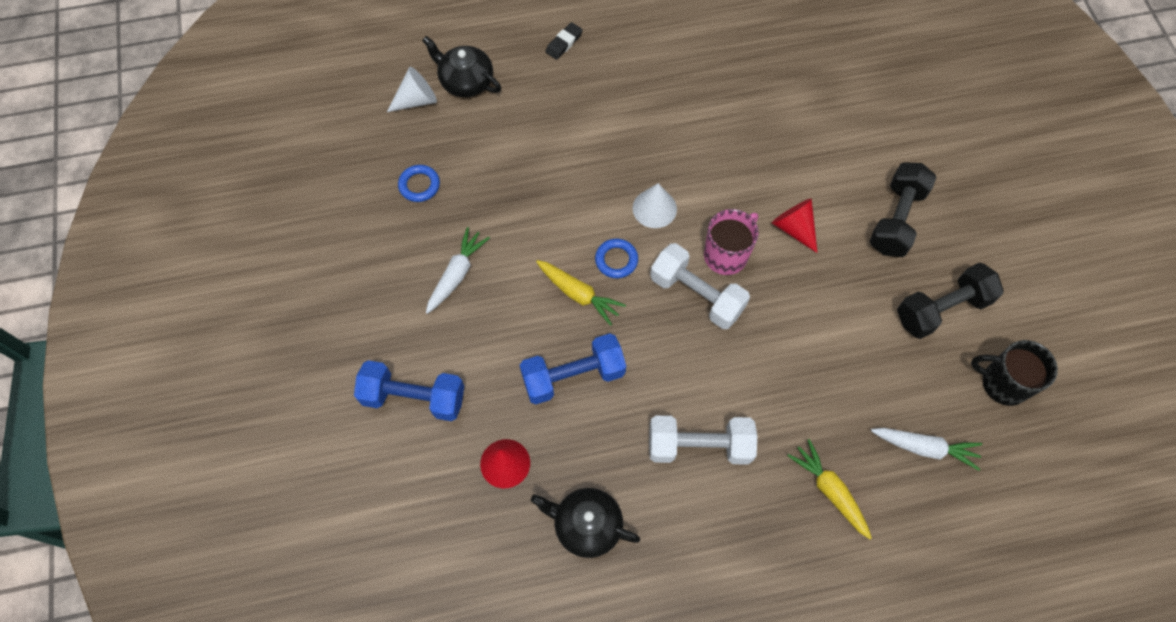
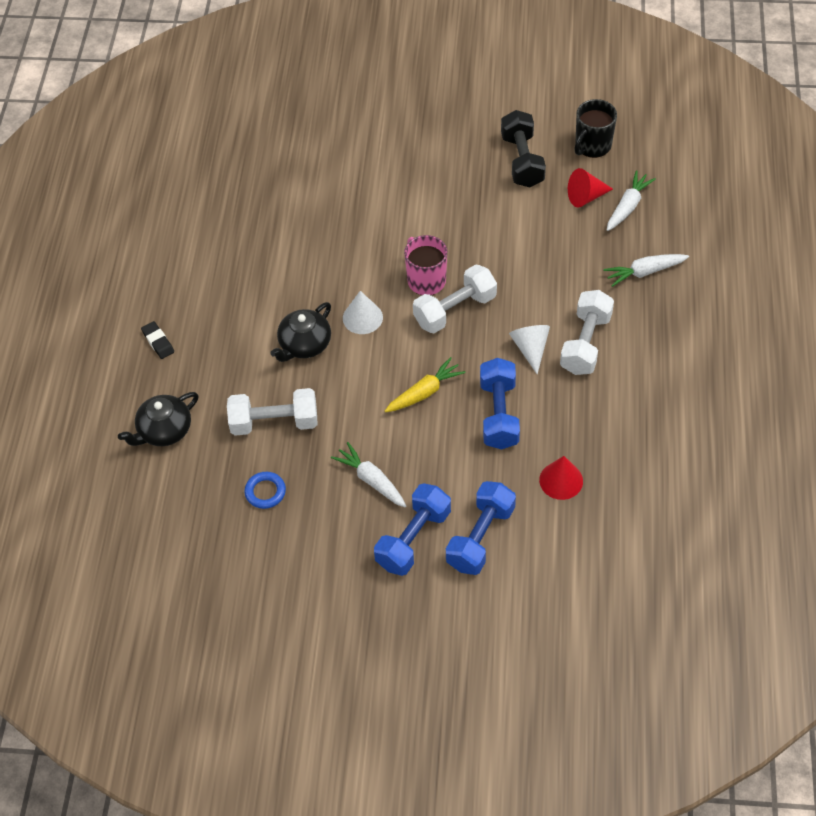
camera: 70 degrees left, 10 degrees down
(397, 333) = (413, 539): none -> blue dumbbell
(416, 100) = (167, 476): white cone -> white cone (530, 349)
(501, 168) = (274, 422): none -> white dumbbell
(586, 525) = (629, 435): black teapot -> black teapot (304, 344)
(616, 260) = (402, 357): blue ring -> none
(794, 228) = (418, 229): red cone -> red cone (586, 197)
(829, 490) = (644, 272): yellow carrot -> white carrot
(896, 219) = (436, 163): black dumbbell -> none

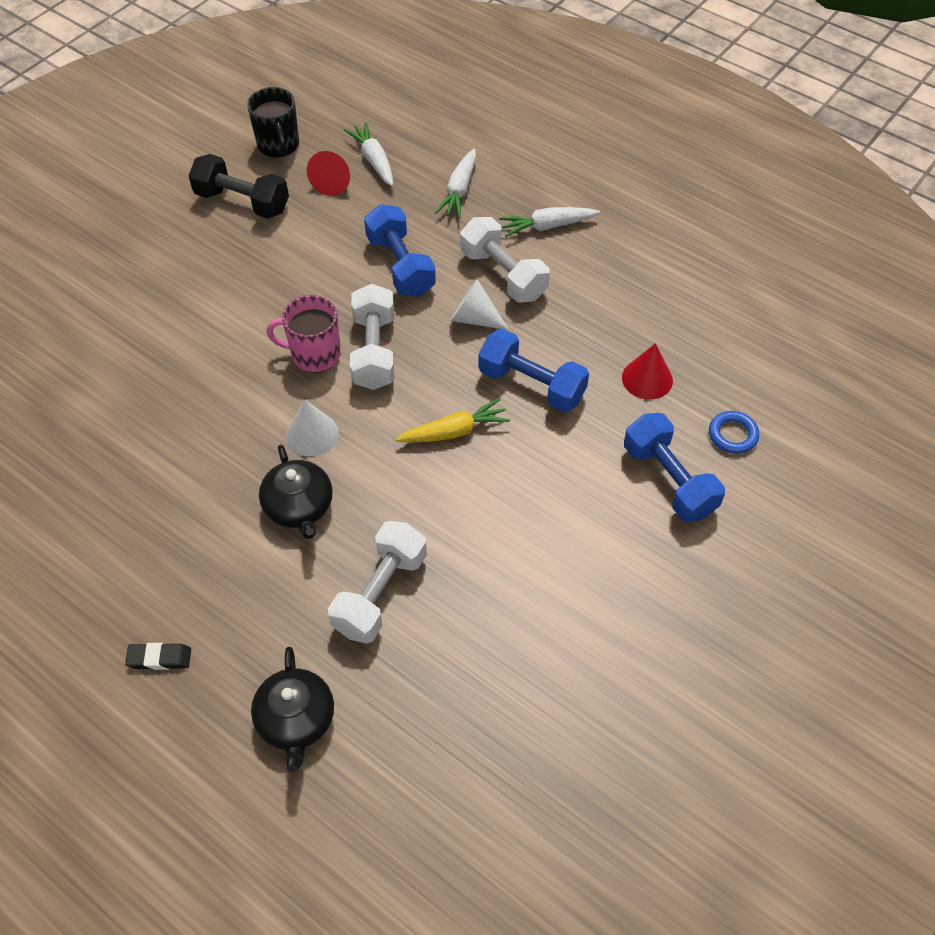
camera: 60 degrees left, 0 degrees up
(265, 492) = (468, 653): blue ring -> blue ring (732, 435)
(371, 480) = (529, 539): white carrot -> white carrot (547, 226)
(413, 539) = (631, 540): blue dumbbell -> blue dumbbell (400, 265)
(425, 392) = (455, 431): yellow carrot -> yellow carrot turned 75 degrees clockwise

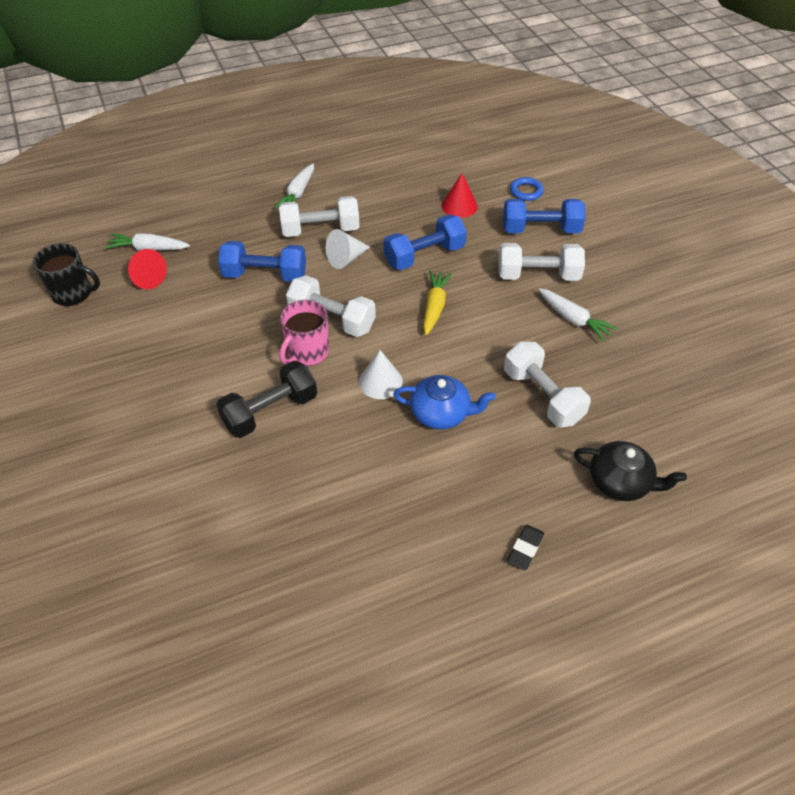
camera: 60 degrees left, 5 degrees down
(242, 202) = (111, 337): black dumbbell -> black dumbbell (270, 411)
(299, 507) = (441, 413): black teapot -> blue teapot
(459, 191) = (224, 219): white carrot -> white carrot (574, 320)
(580, 510) = (538, 275): none -> white dumbbell

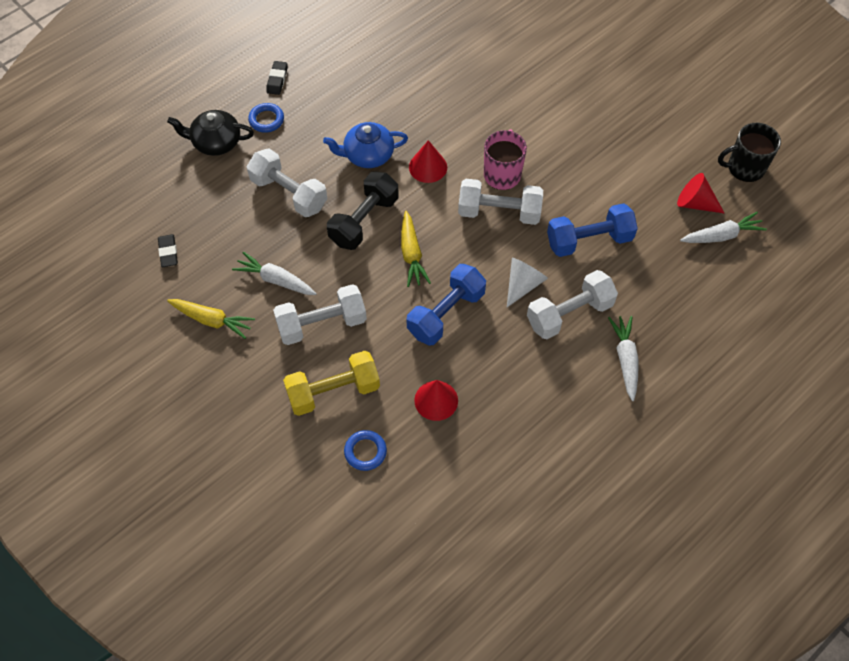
camera: 160 degrees right, 10 degrees up
(270, 411) = (502, 118): black dumbbell -> black dumbbell (364, 221)
(380, 381) = (428, 167): white cone -> red cone
(540, 230) = (333, 391): blue dumbbell -> yellow dumbbell
(551, 493) = (266, 120): none -> blue ring
(640, 303) = (212, 320): none -> yellow carrot
(683, 372) = (168, 252): none -> black eraser

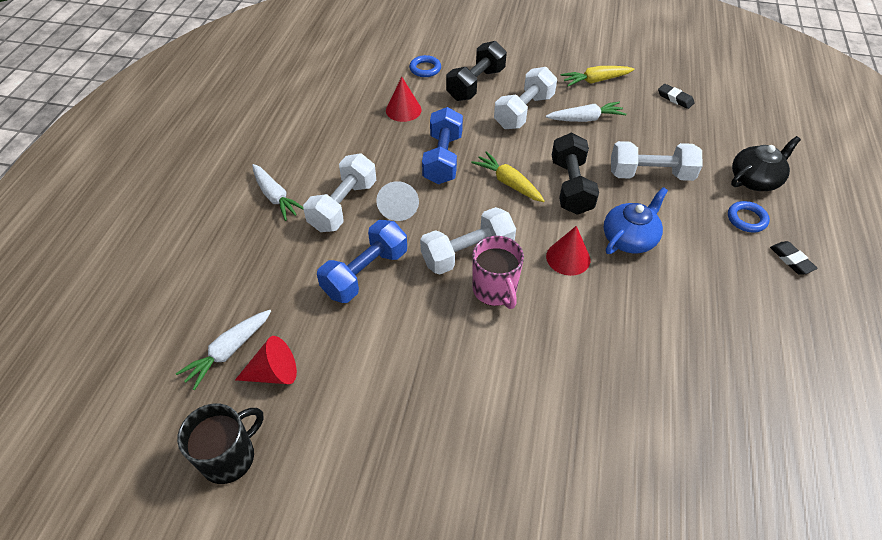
camera: 145 degrees right, 10 degrees down
(333, 391) = (475, 84): yellow dumbbell -> black dumbbell

